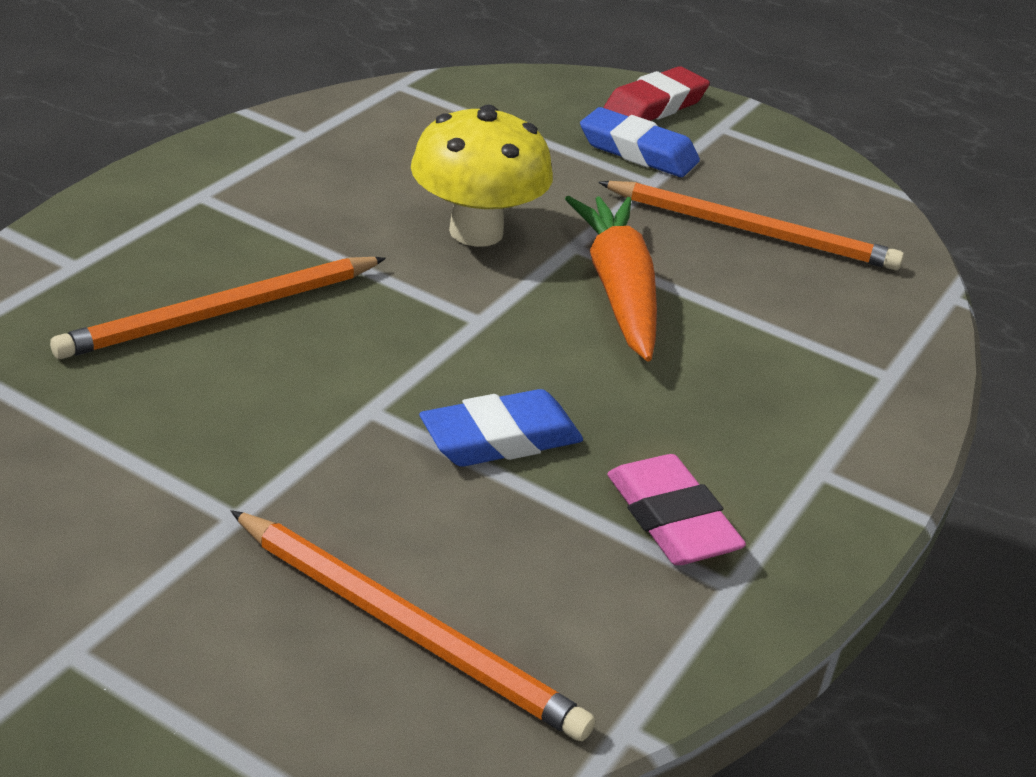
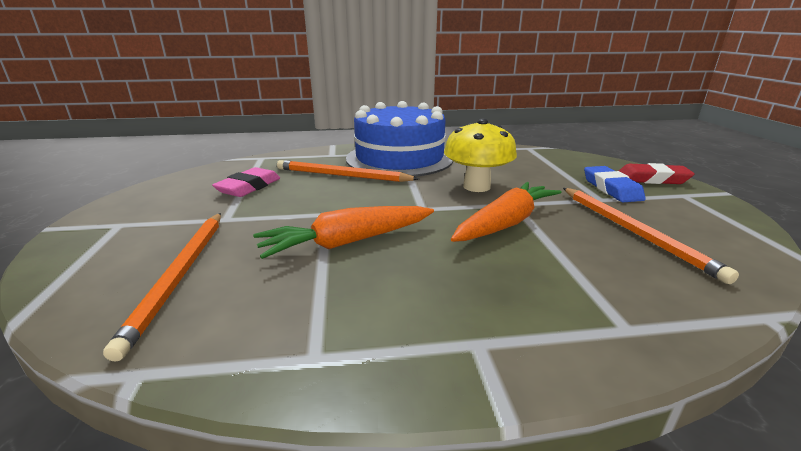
camera: 55 degrees right, 10 degrees down
(234, 214) = (399, 158): none -> blue cake
(500, 439) = (347, 242): blue eraser -> orange carrot
(671, 520) = (349, 309): pink eraser -> pink eraser (249, 187)

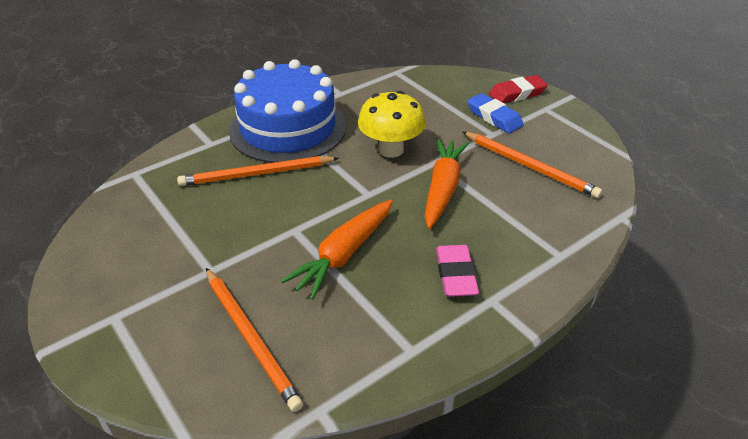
camera: 30 degrees left, 15 degrees up
(249, 187) = (181, 223): pink eraser -> pink eraser (456, 275)

